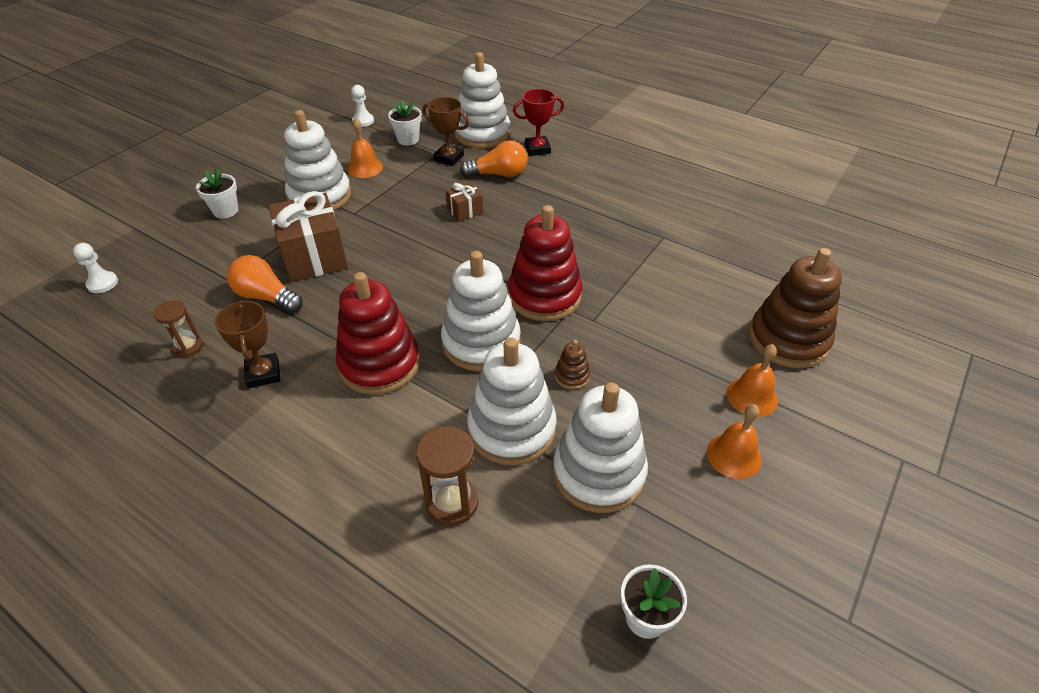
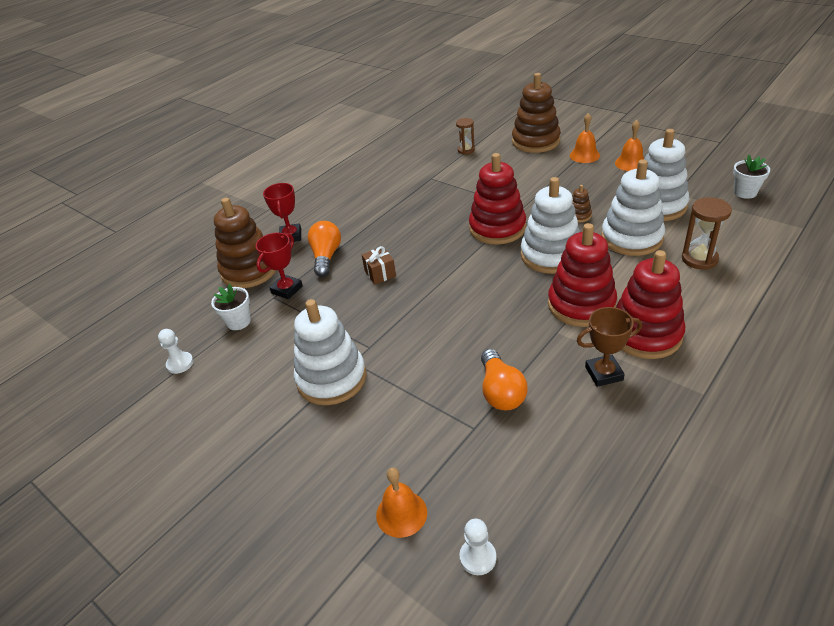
camera: 80 degrees left, 5 degrees down
(188, 347) = (577, 438): brown hourglass -> brown hourglass (466, 150)
(226, 211) = (343, 461): white flower pot -> none
(266, 297) = (501, 392): orange light bulb -> orange light bulb turned 45 degrees counterclockwise
(313, 417) = (645, 334): none -> red stacking toy
(314, 257) = (439, 366): brown gift -> none
(365, 168) = (285, 349): orange bell -> orange bell (401, 513)
(449, 158) = (287, 289): brown trophy -> red trophy
(482, 134) = (249, 270): white stacking toy -> brown stacking toy

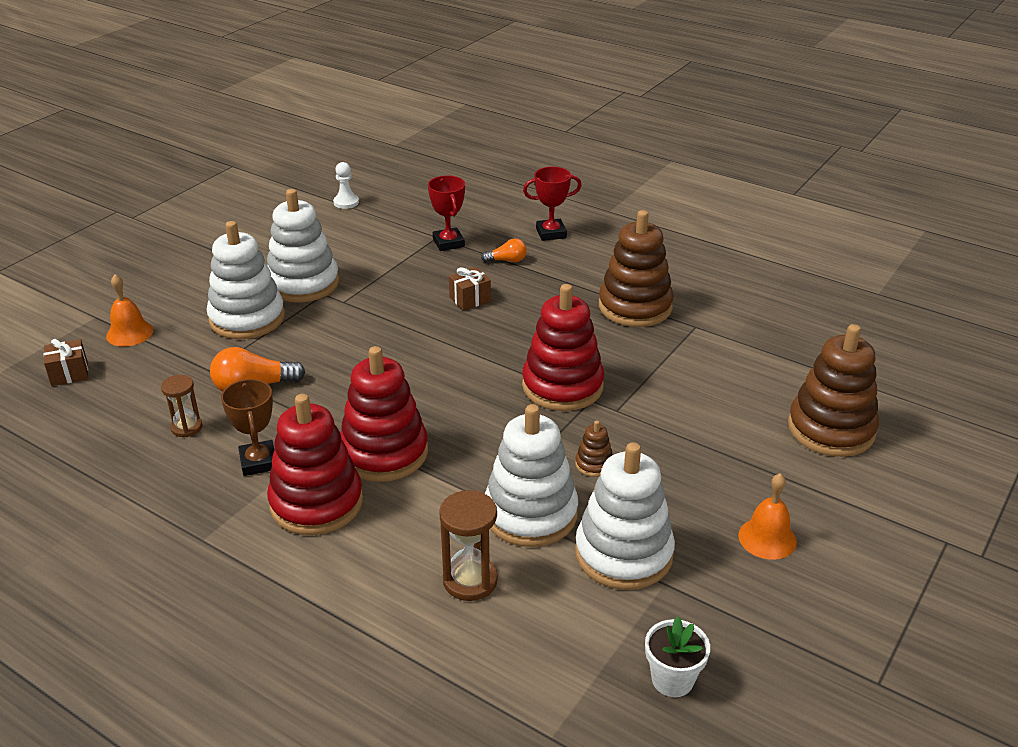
camera: 80 degrees right, 5 degrees down
(239, 322) = (400, 223): white flower pot -> none
(249, 270) = (486, 216): brown stacking toy -> brown stacking toy (635, 307)
(287, 289) = (448, 243): red trophy -> red trophy turned 45 degrees clockwise
(326, 257) = (507, 260): orange light bulb -> orange light bulb, size x0.59
(466, 150) = (786, 356): brown hourglass -> brown hourglass (186, 427)
(478, 557) = (69, 373): white pawn -> brown gift
(551, 255) = (494, 432): white stacking toy -> white stacking toy (247, 318)
(584, 155) = (788, 483): orange bell -> none

